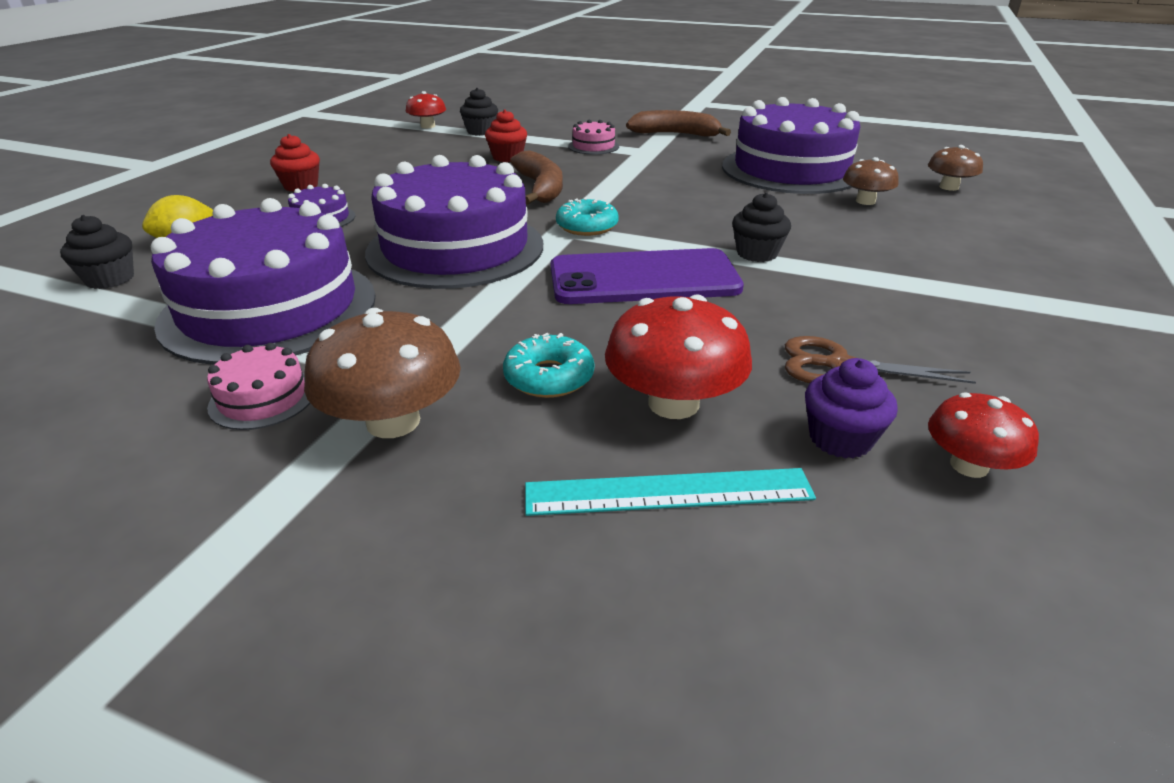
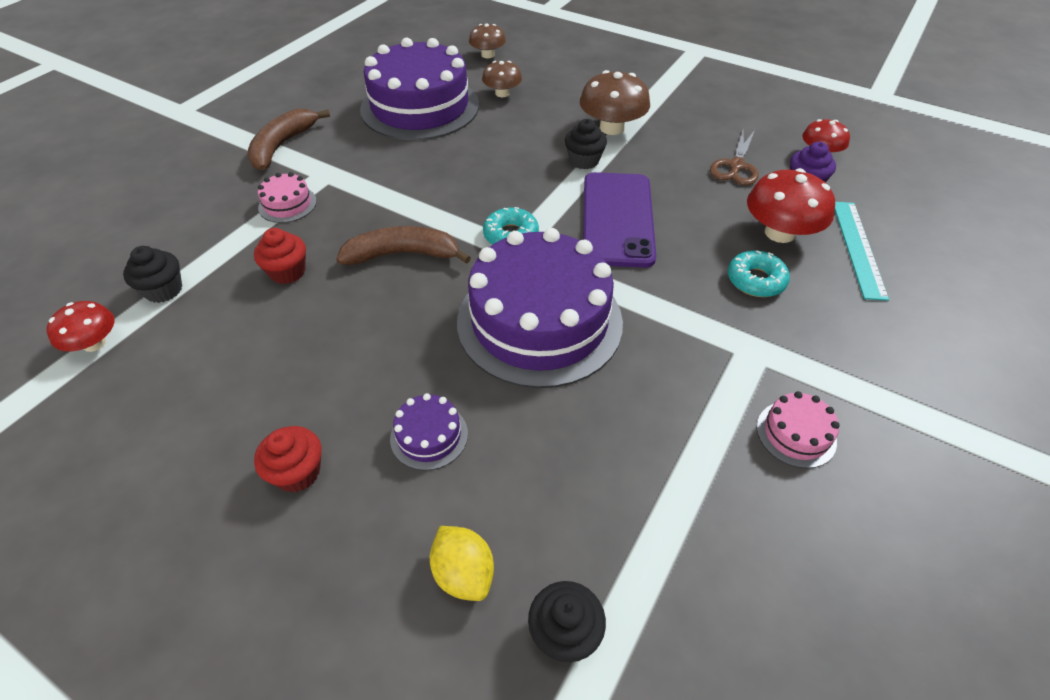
camera: 80 degrees left, 15 degrees up
(270, 309) = (651, 452): purple cake -> none
(393, 421) = (814, 357): brown mushroom -> brown mushroom (611, 128)

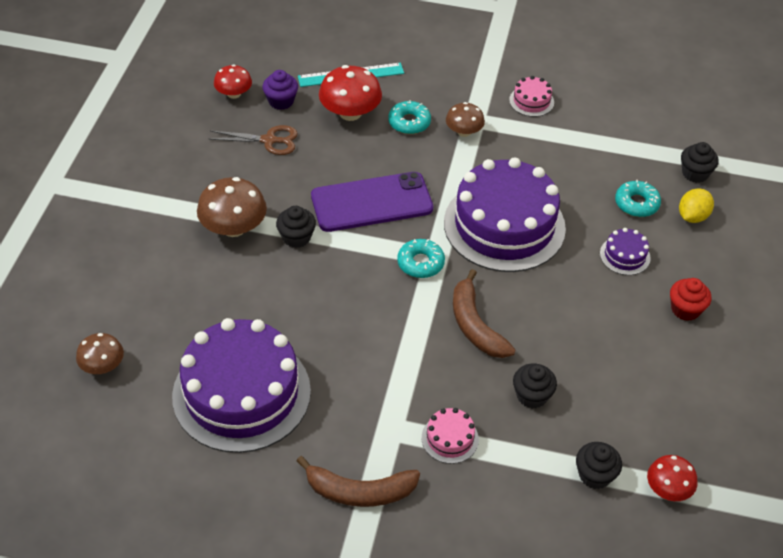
camera: 110 degrees left, 0 degrees up
(287, 272) = (532, 396): red cupcake -> black cupcake
(502, 93) = (191, 328): brown mushroom -> brown mushroom (464, 131)
(523, 496) = (636, 203): none -> turquoise donut

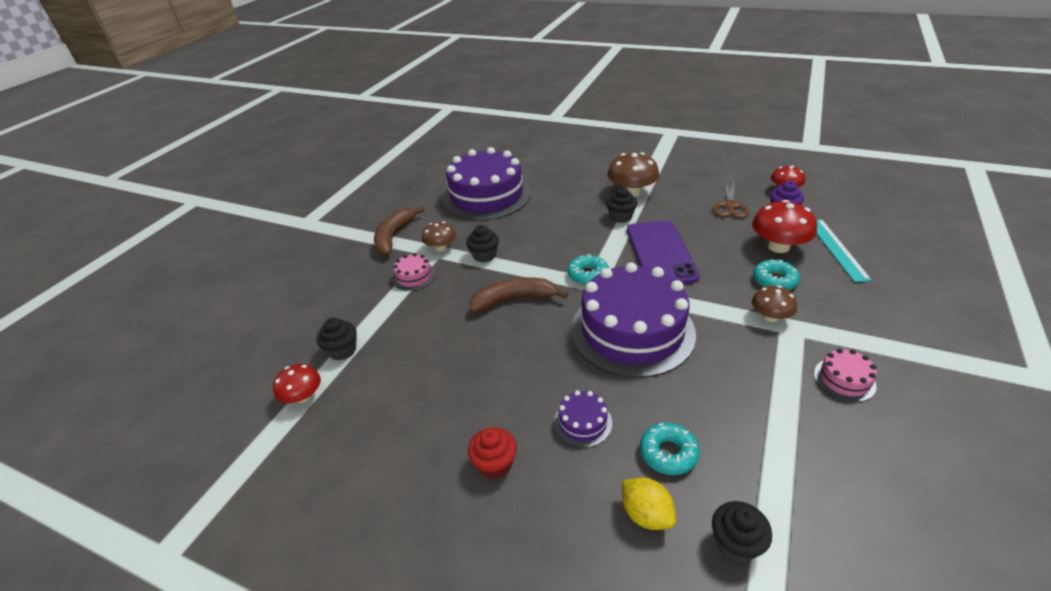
camera: 105 degrees right, 10 degrees down
(102, 365) = (522, 154): brown mushroom -> brown mushroom (441, 247)
(532, 396) = (432, 324): black cupcake -> black cupcake (484, 255)

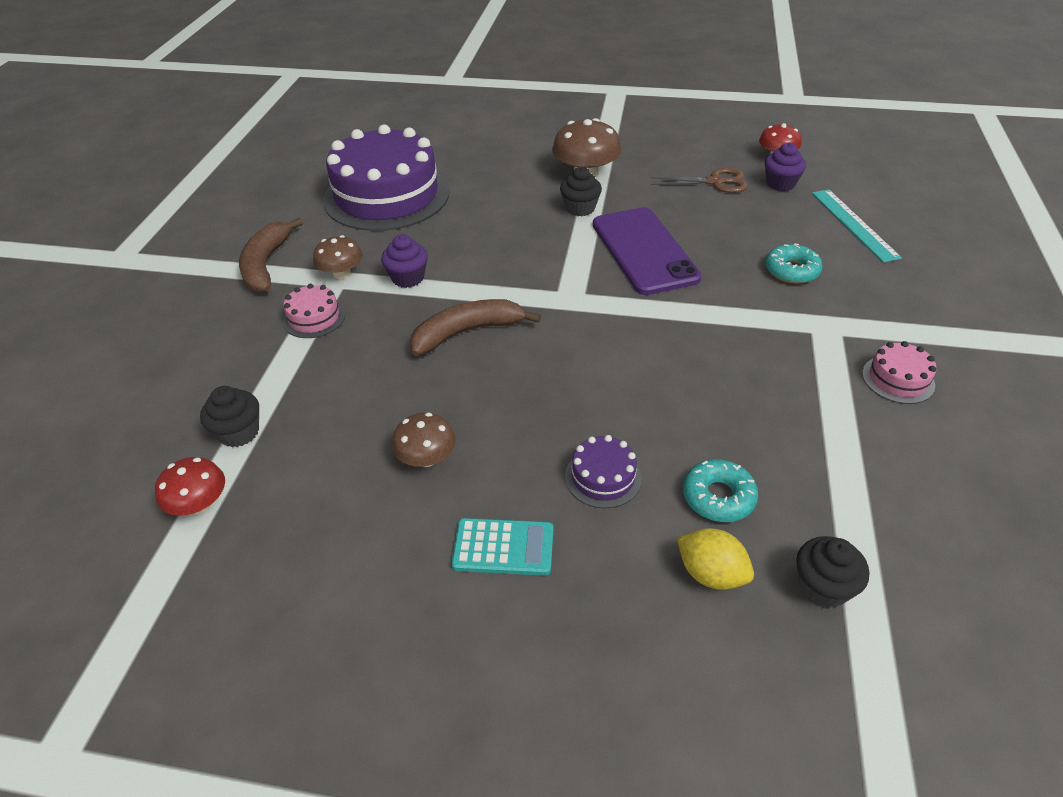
camera: 15 degrees left, 5 degrees up
(484, 255) = (408, 278): black cupcake -> purple cupcake
(495, 464) = (503, 547): red cupcake -> turquoise calculator
(588, 275) = (558, 289): turquoise donut -> none
(632, 331) = (634, 354): purple cake -> none
(730, 206) = (715, 182): brown scissors -> brown scissors turned 90 degrees counterclockwise
(770, 316) = (797, 315): brown mushroom -> brown mushroom (426, 458)
(778, 246) = (786, 228): red mushroom -> none

